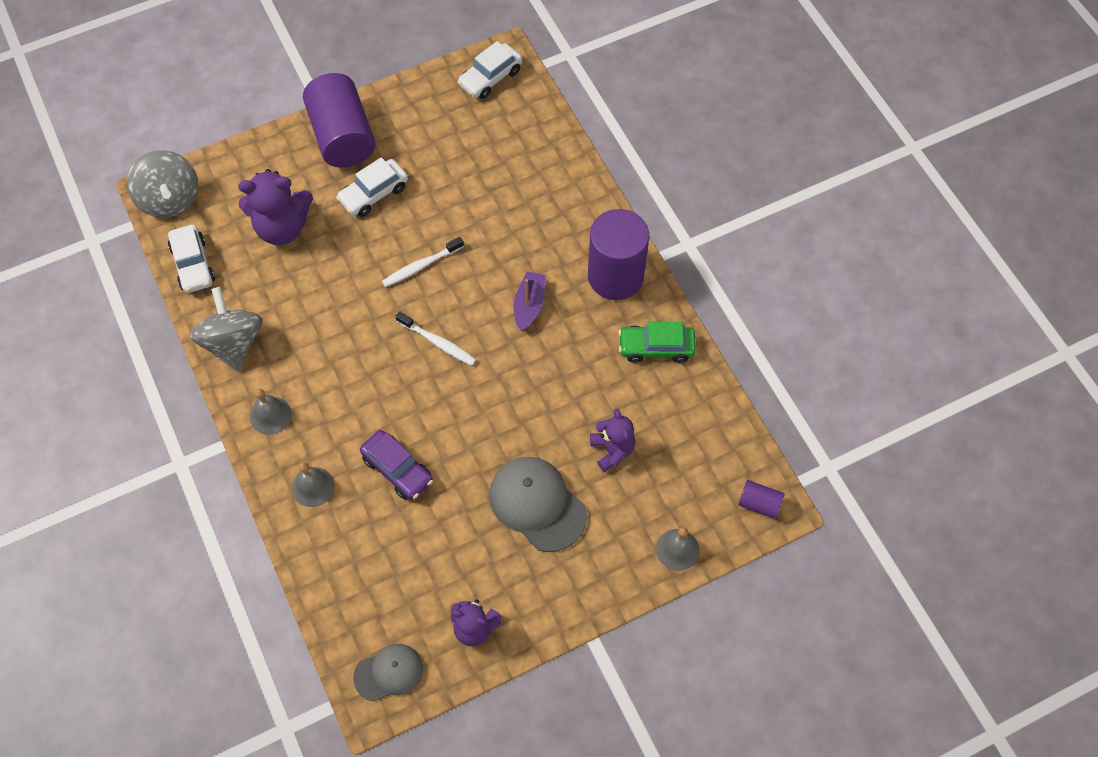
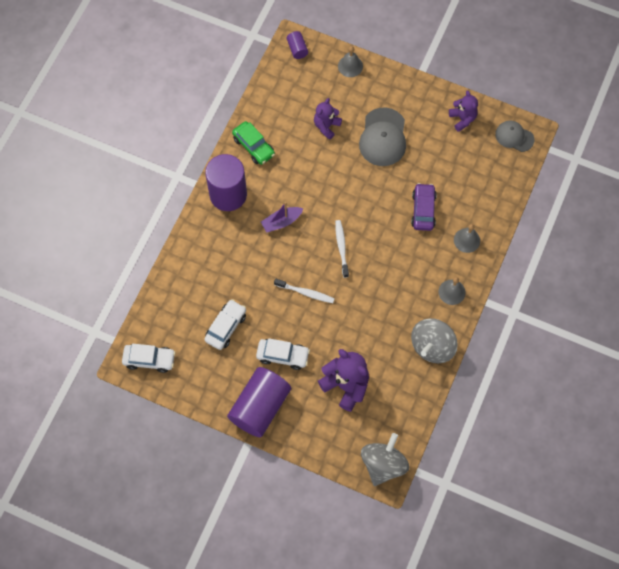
camera: 130 degrees left, 5 degrees up
(193, 265) = (409, 411): white car -> white car (226, 327)

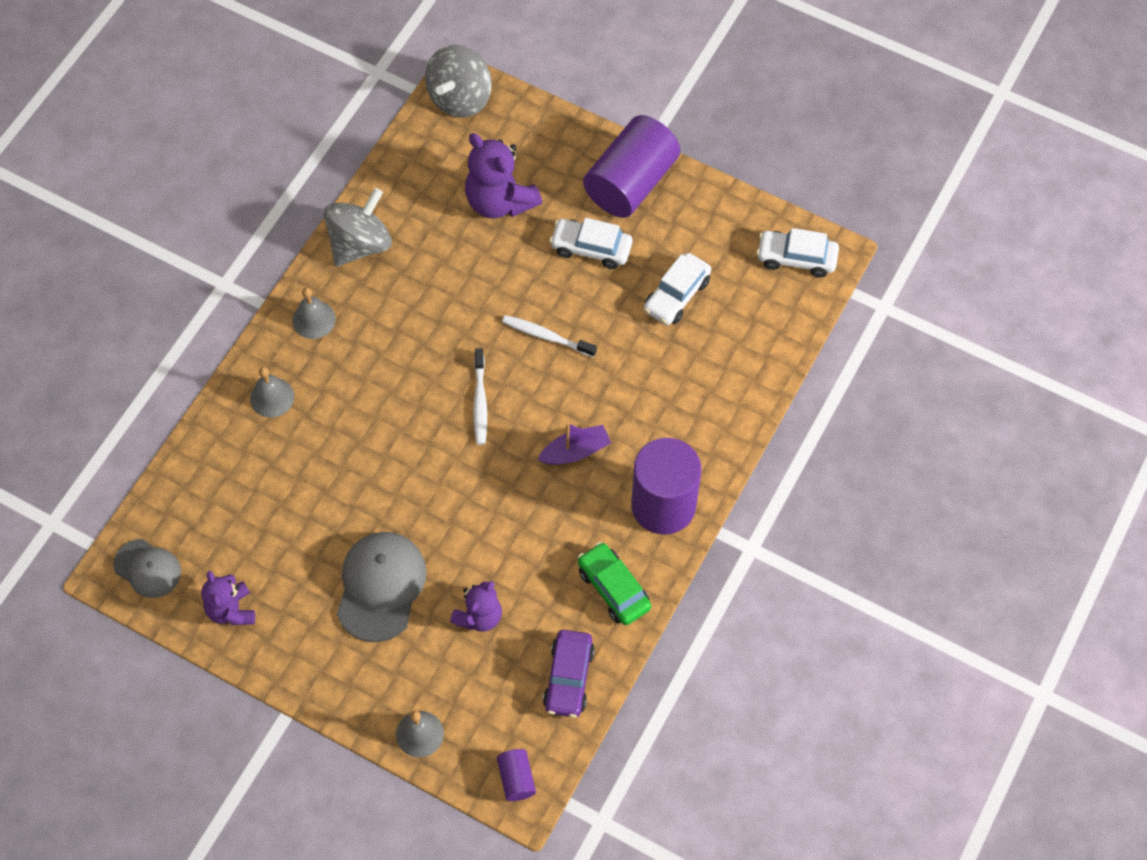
camera: 175 degrees left, 5 degrees down
(423, 210) = (334, 452): purple car -> purple car (569, 678)

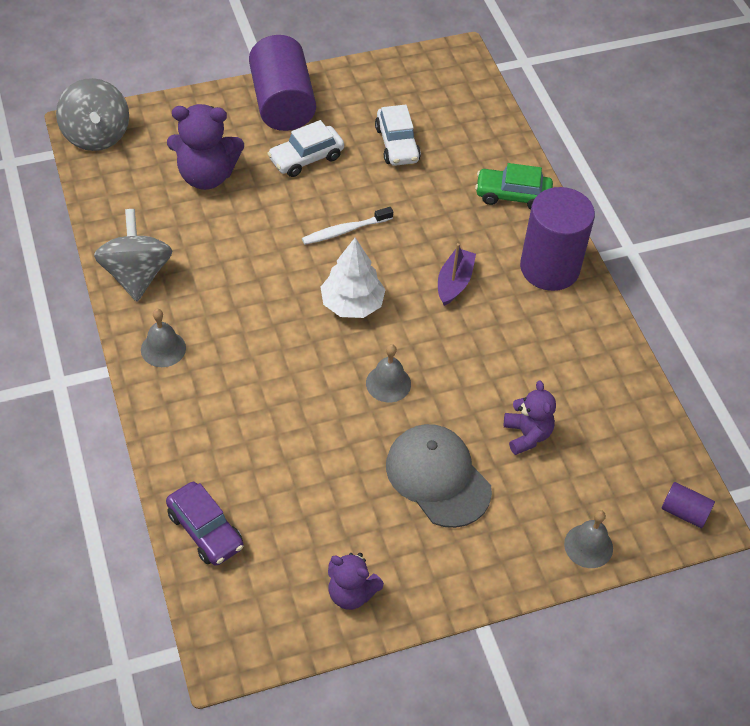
camera: 50 degrees left, 10 degrees down
(147, 568) = (248, 626): grey cap -> none
(272, 397) = (196, 424): grey bell -> grey bell (388, 383)
(480, 401) = (352, 304): white toothbrush -> white tree
(569, 678) = (631, 419): purple car -> purple car (205, 530)
(613, 588) = (586, 342): green car -> green car (512, 195)
(796, 258) = (441, 71): white car -> none

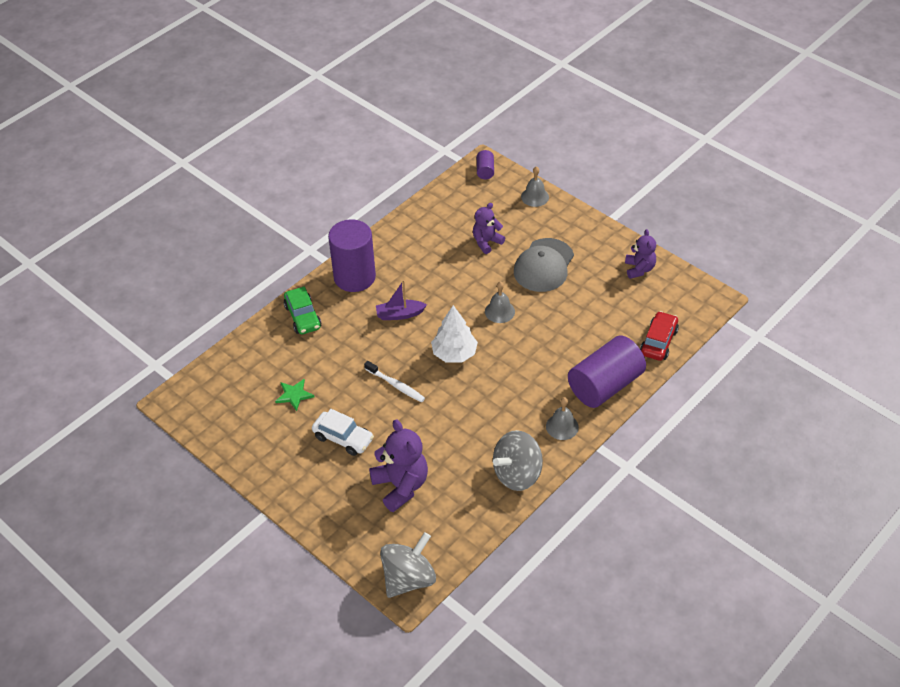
camera: 115 degrees left, 5 degrees down
(205, 530) = (658, 342): purple car -> red car
(282, 103) = (295, 481): purple cylinder -> purple cylinder (605, 385)
(397, 144) = (294, 395): white car -> green star

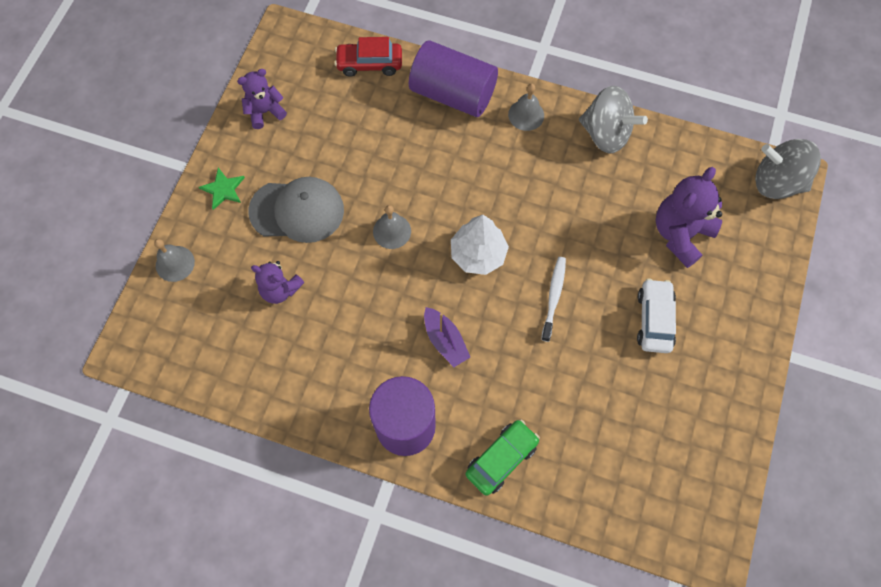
camera: 115 degrees left, 20 degrees up
(294, 395) = (625, 405): green star -> green star (223, 189)
(485, 171) = (141, 344): purple cylinder -> none

